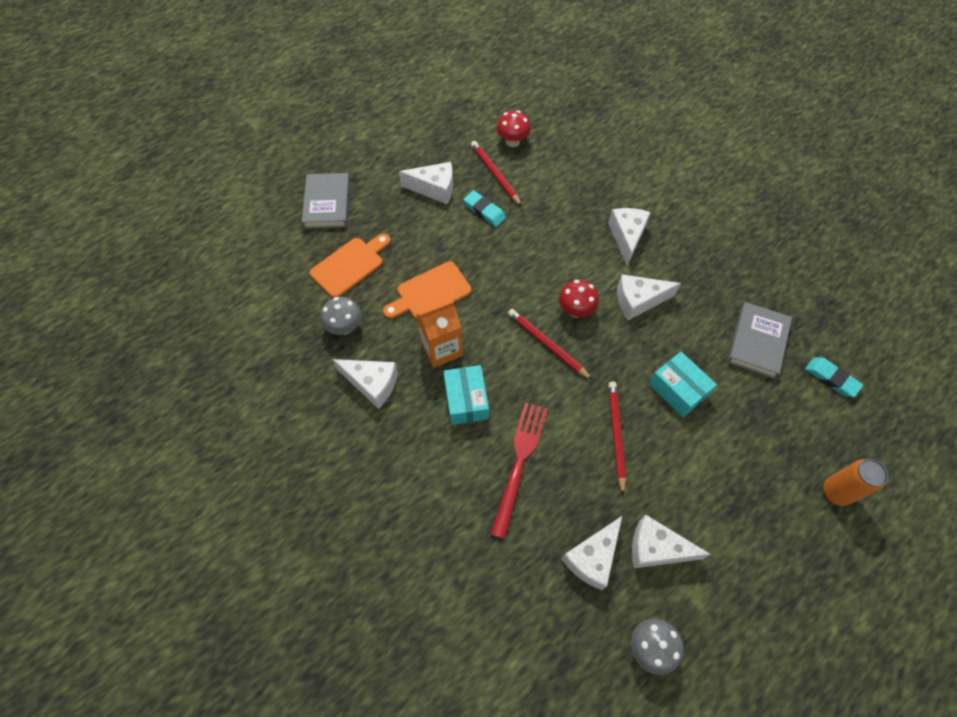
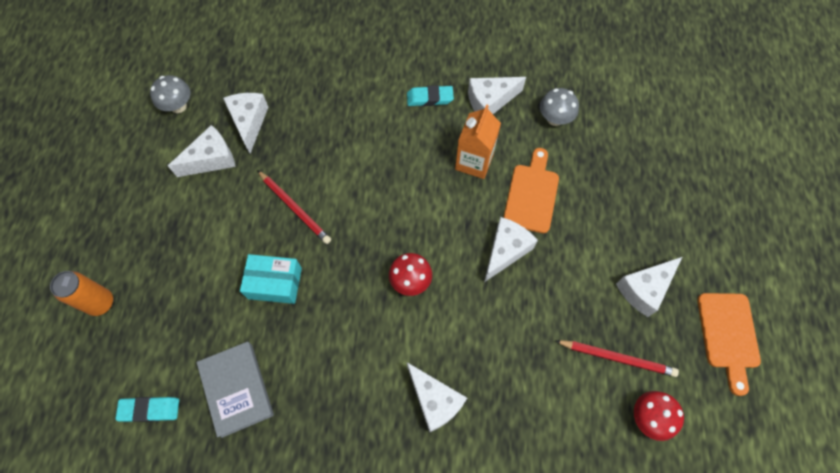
camera: 135 degrees right, 5 degrees up
(327, 204) = (698, 193): grey book -> none
(350, 265) = (612, 162): orange cutting board -> orange cutting board (728, 335)
(466, 400) = (419, 143): turquoise box -> none
(484, 211) = (579, 307): turquoise eraser -> turquoise eraser (430, 98)
(519, 462) = (344, 136): red fork -> none
(547, 345) = (404, 232): red pencil -> none
(638, 301) = (368, 338): white cheese -> white cheese (505, 251)

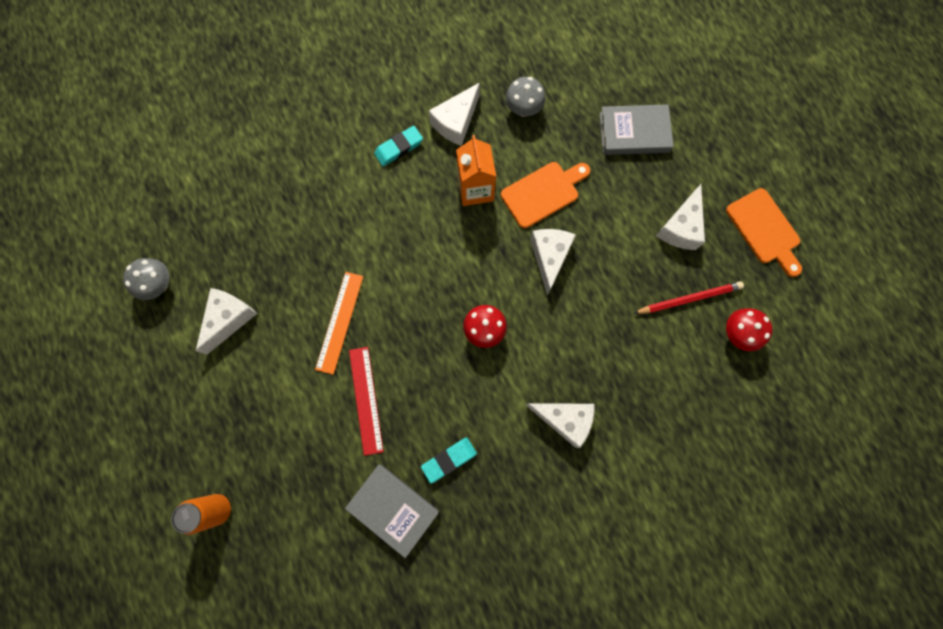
camera: 30 degrees left, 10 degrees up
(150, 409) = (328, 570): turquoise eraser -> turquoise eraser (449, 459)
(249, 122) = (241, 263): white cheese -> none
(275, 283) = (366, 400): turquoise box -> red ruler
(294, 208) = (339, 322): red pencil -> orange ruler
(532, 194) = (543, 193): orange cutting board -> orange cutting board turned 75 degrees clockwise
(645, 186) = (634, 133): none -> grey book

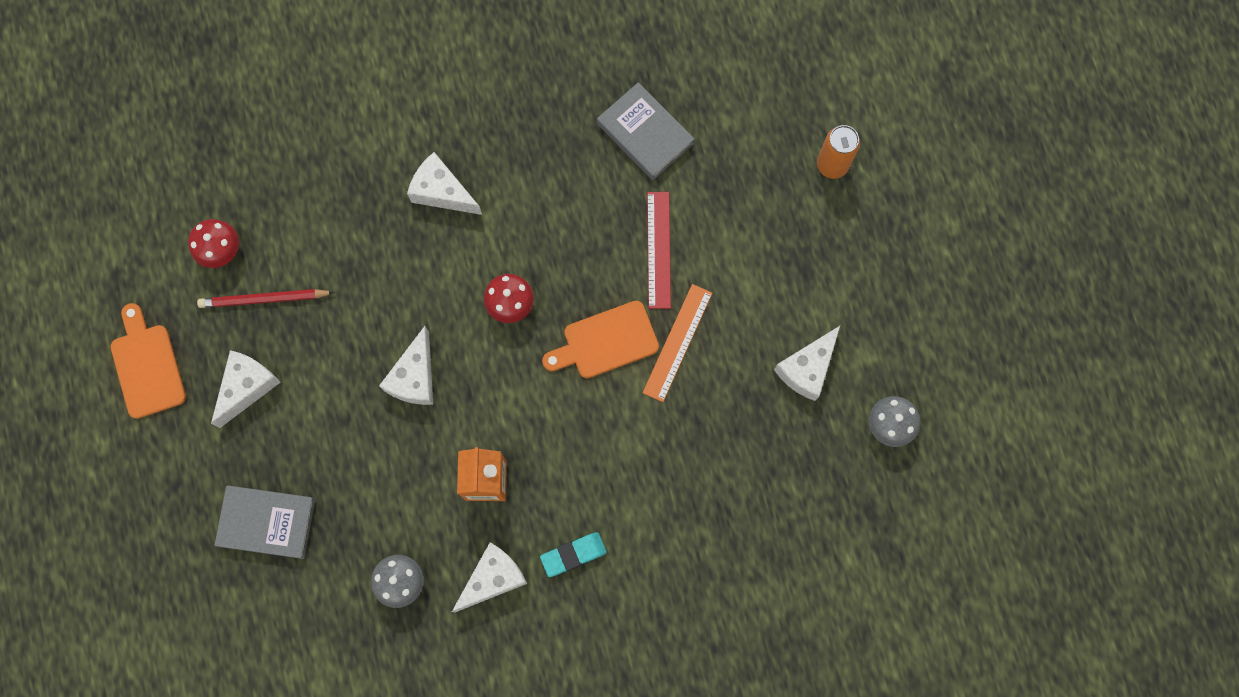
camera: 170 degrees left, 0 degrees up
(449, 459) = (577, 172): turquoise eraser -> none
(543, 193) = (403, 460): orange cutting board -> orange cutting board (605, 341)

